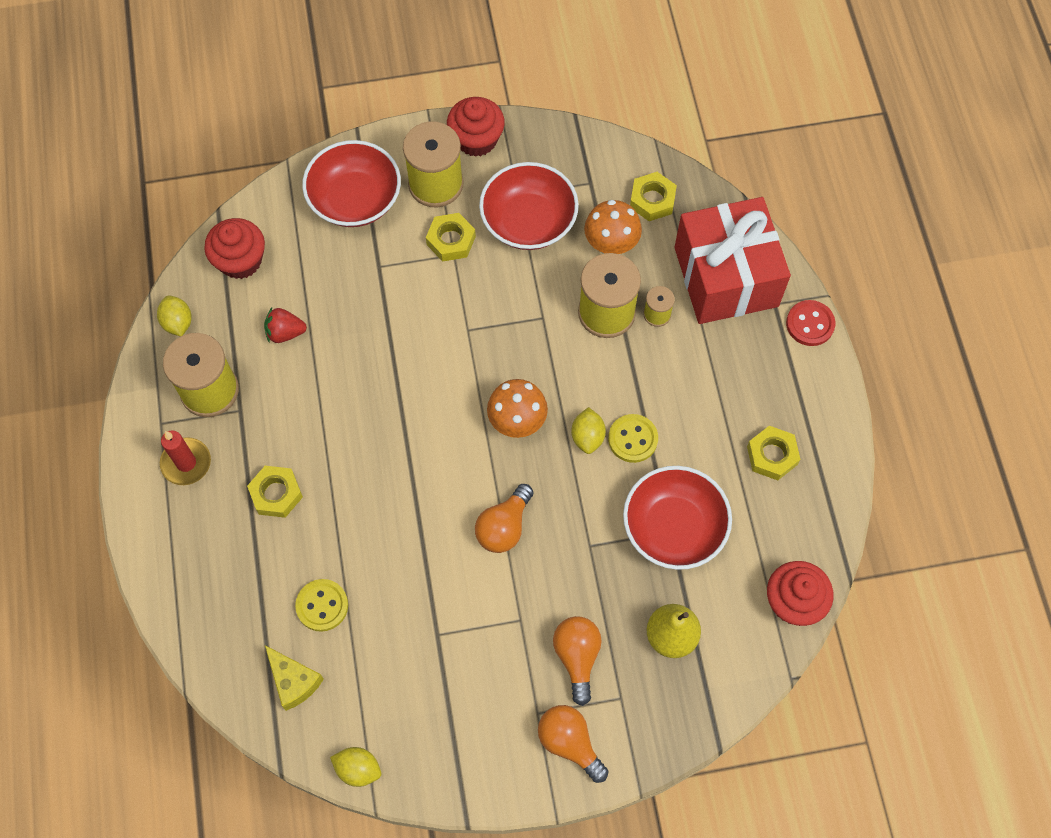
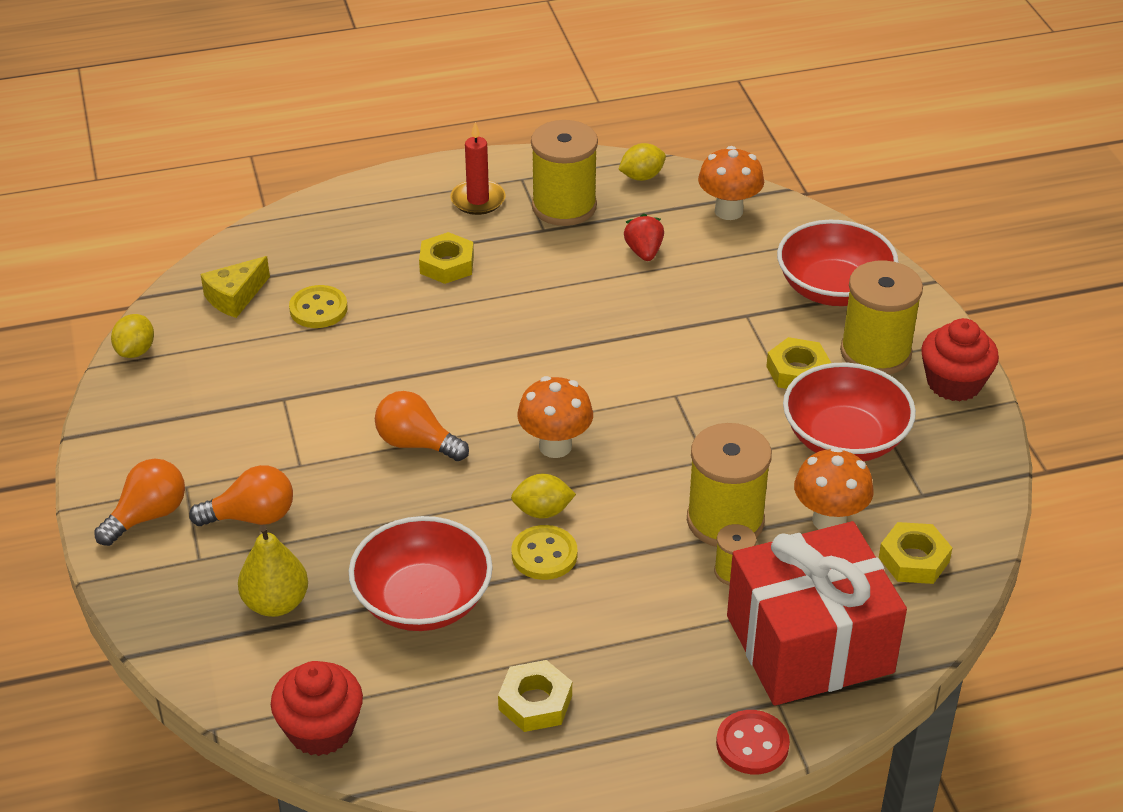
camera: 85 degrees right, 25 degrees down
(240, 260) = (728, 211): red cupcake -> orange mushroom

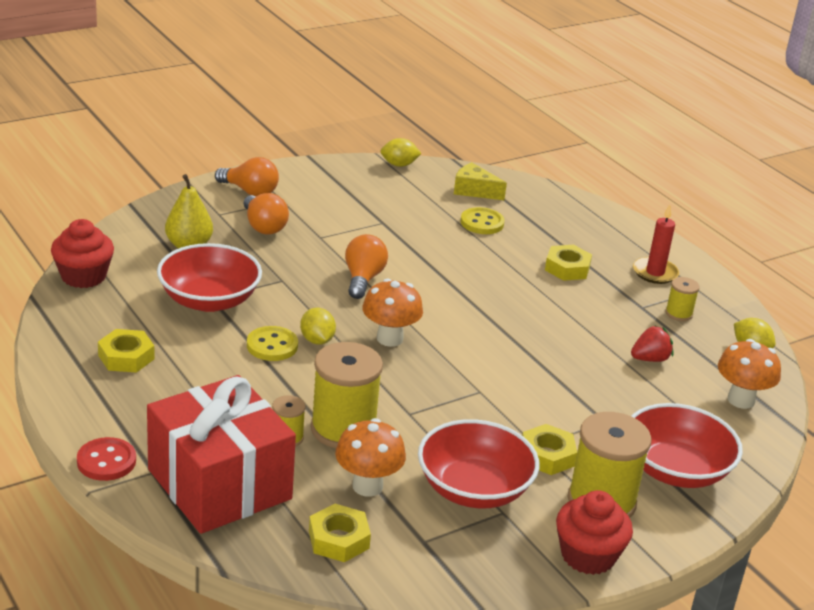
camera: 70 degrees right, 10 degrees down
(564, 206) = (678, 313): yellow spool -> yellow spool, size x0.49

